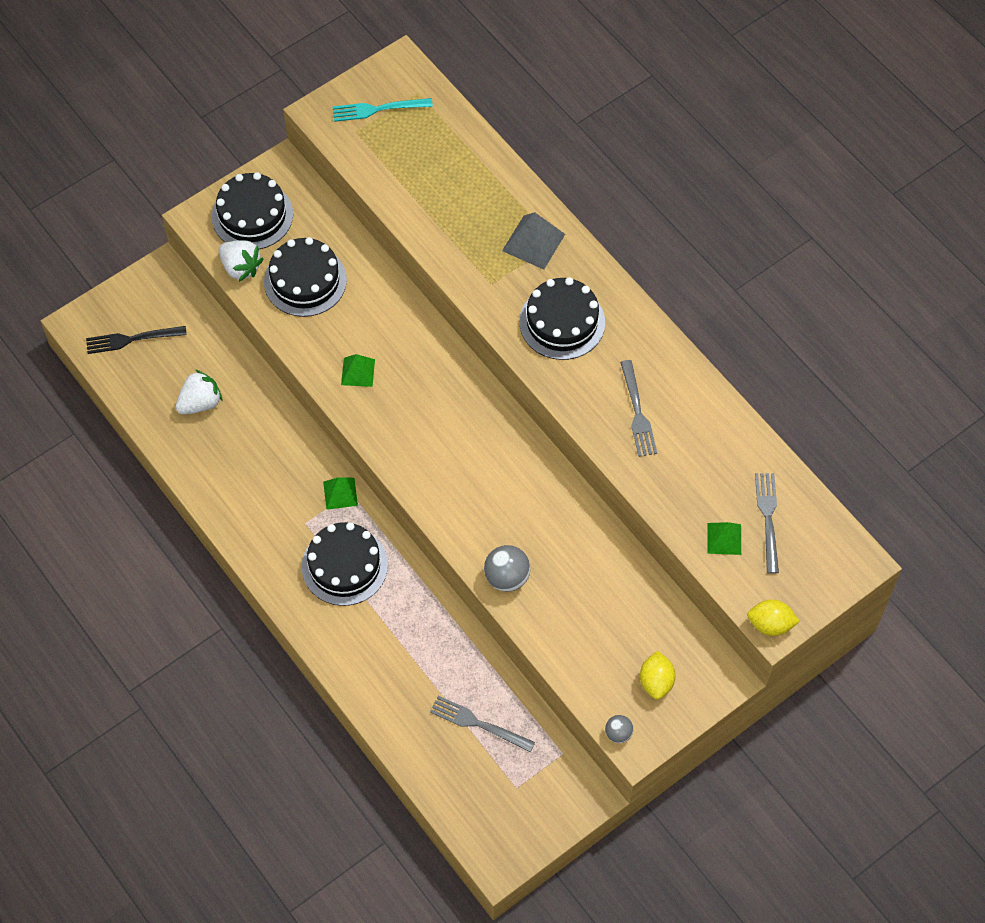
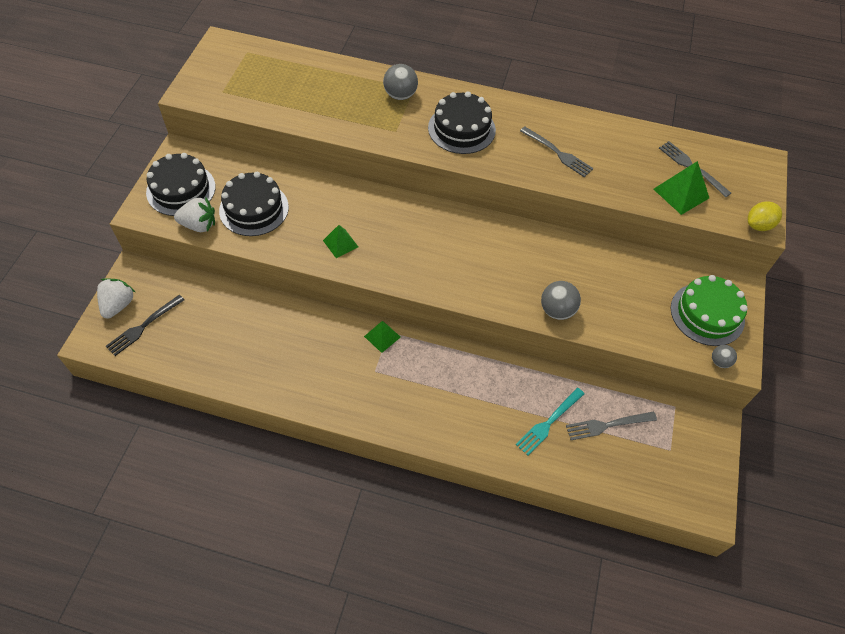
camera: 40 degrees left, 5 degrees down
(200, 403) = (231, 338): white strawberry -> white strawberry (118, 305)
(344, 566) = (426, 381): black cake -> none
(378, 109) = (227, 72): turquoise fork -> turquoise fork (549, 422)
(533, 242) = (400, 95): grey pyramid -> grey ball
(656, 681) = (707, 314): yellow lemon -> green cake
(724, 538) = (681, 193): green pyramid -> green pyramid, size x1.51

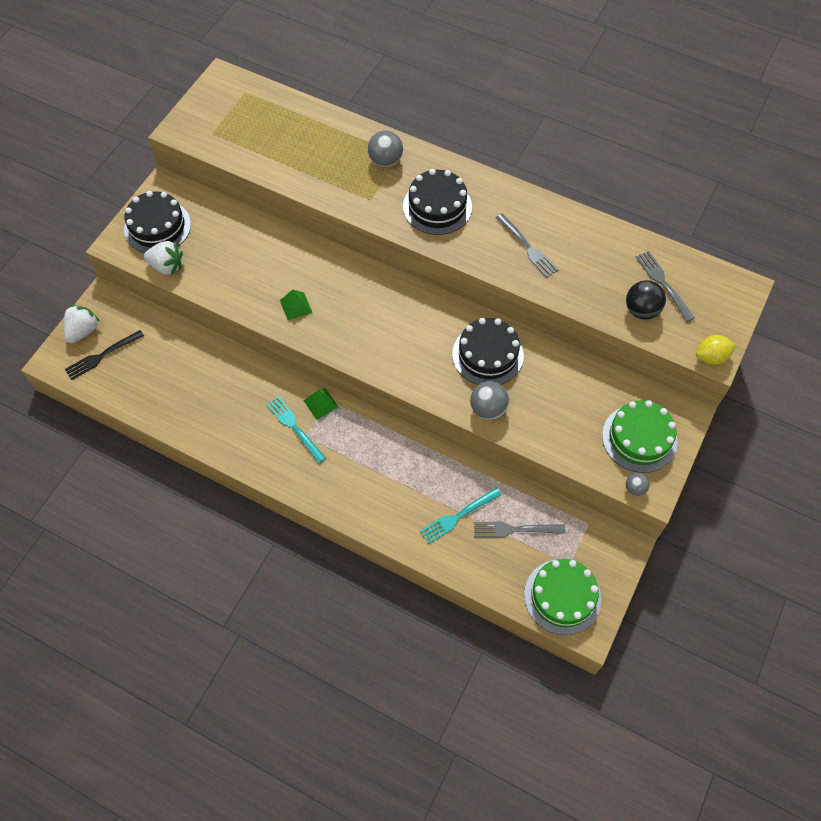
camera: 15 degrees right, 5 degrees up
(254, 209) = (221, 257): black cake -> black cake (487, 355)
(361, 364) = (294, 427): none -> turquoise fork
(674, 482) = (562, 596): none -> green cake
(681, 193) = (641, 310): green pyramid -> black ball

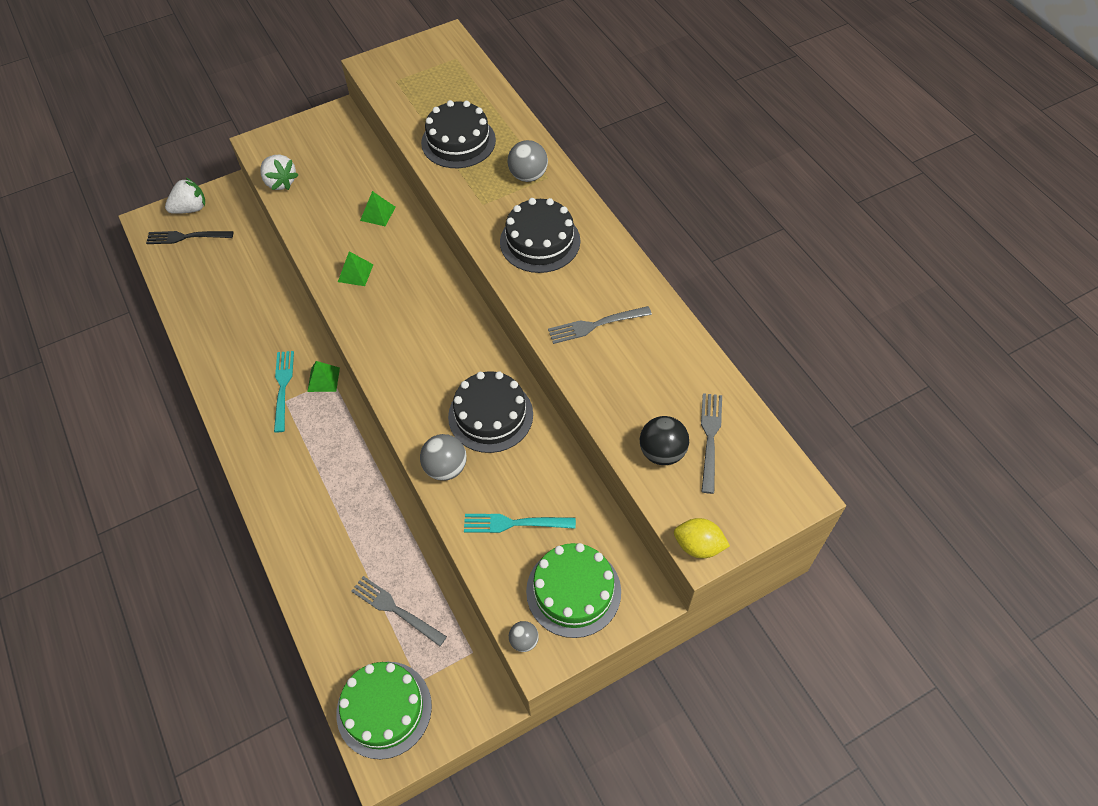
camera: 35 degrees right, 5 degrees down
(157, 227) = (302, 145): black cake -> black cake (458, 141)
(271, 251) = (377, 213): none -> green pyramid
(458, 516) = (354, 561): turquoise fork -> turquoise fork (514, 523)
(527, 247) = (596, 325): grey fork -> grey fork turned 75 degrees clockwise

